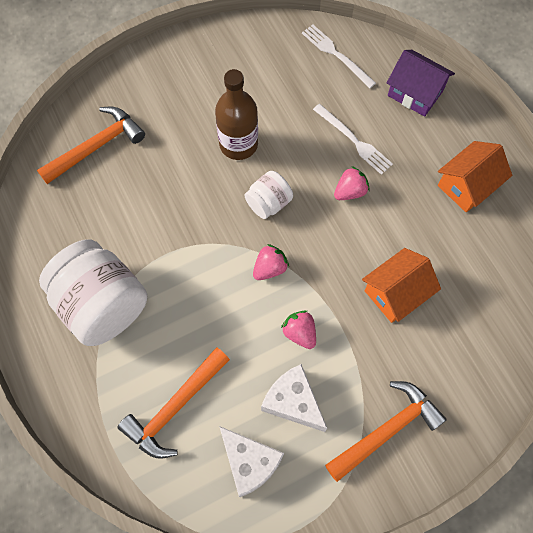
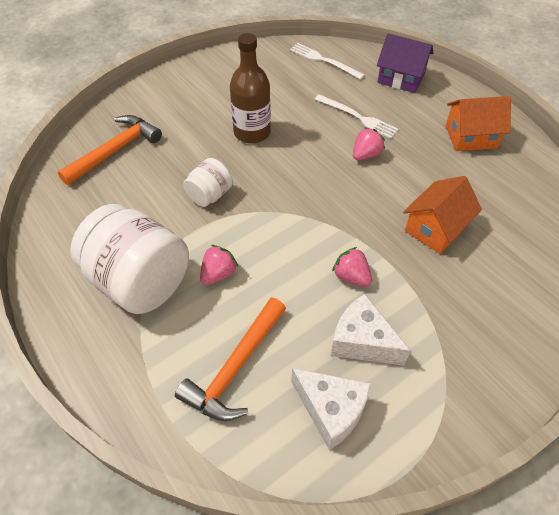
camera: 10 degrees left, 15 degrees down
(268, 203) = (291, 173): white jar -> white jar (210, 195)
(270, 268) = (306, 225): pink strawberry -> pink strawberry (218, 274)
(387, 430) = (469, 352): orange hammer -> none
(467, 185) = (471, 137): orange house -> orange house turned 45 degrees clockwise

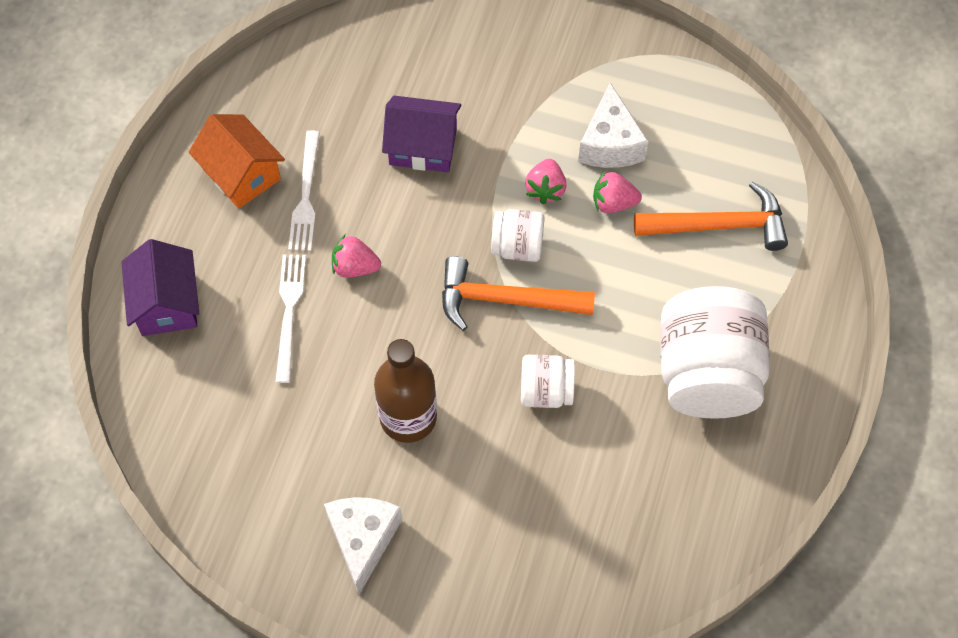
camera: 125 degrees left, 10 degrees up
(115, 150) = (562, 558): orange hammer -> orange hammer (505, 300)
(218, 274) = (639, 307): pink strawberry -> pink strawberry (613, 203)
(318, 235) = (517, 247): none -> white jar
(324, 60) = (188, 424): white fork -> white fork (306, 196)
(331, 410) = (693, 133): white cheese -> white cheese (363, 540)
(435, 228) = (423, 146): orange house -> purple house

